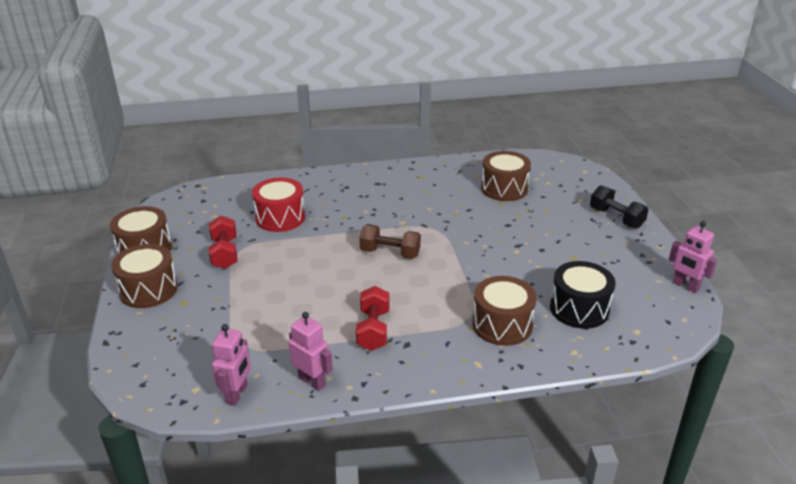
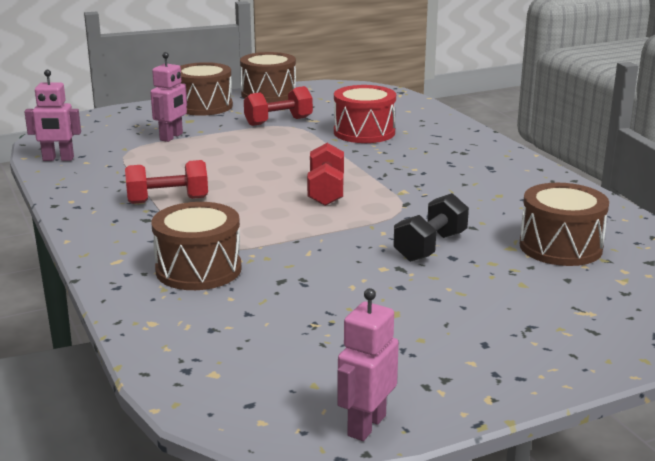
camera: 75 degrees right, 10 degrees down
(312, 381) = (78, 184): pink robot -> pink robot (171, 137)
(390, 253) = (326, 192): brown dumbbell -> red dumbbell
(579, 309) = (255, 322): black drum -> none
(616, 218) = (555, 350): black dumbbell -> black dumbbell (430, 247)

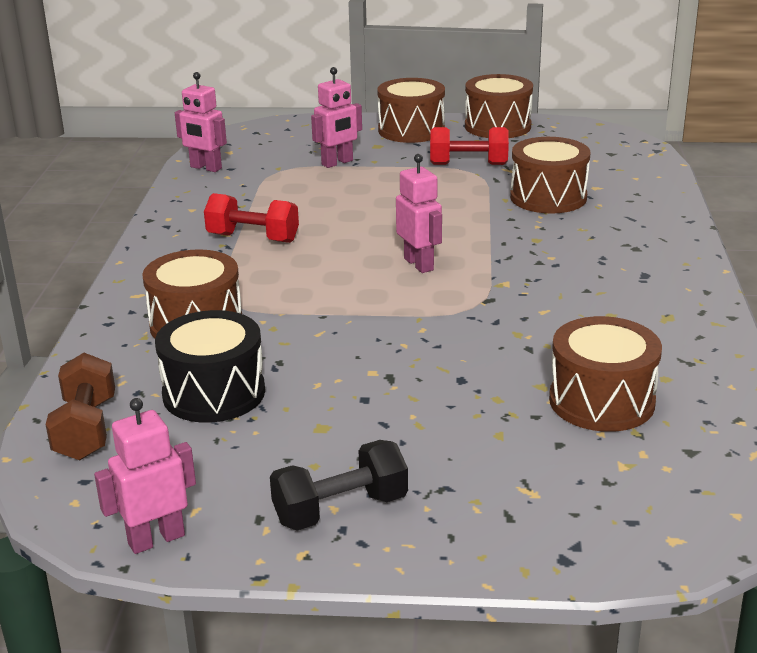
camera: 30 degrees right, 5 degrees up
(201, 367) = (86, 429): none -> brown dumbbell
(278, 313) = (214, 393): none -> black drum
(326, 192) = (419, 264): red dumbbell -> pink robot
(364, 132) = (548, 197): red drum -> brown drum
(430, 247) = (452, 360): black dumbbell -> black dumbbell (340, 510)

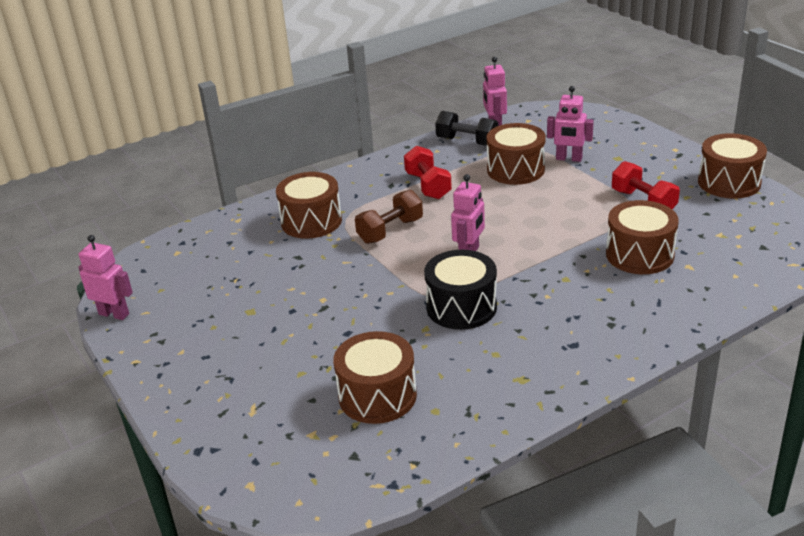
camera: 55 degrees right, 5 degrees up
(86, 429) = (184, 247): brown dumbbell -> brown dumbbell (390, 231)
(214, 393) = (250, 263): black drum -> black drum (461, 307)
(340, 510) = (181, 354): black dumbbell -> black dumbbell (467, 142)
(411, 130) = (663, 156): brown drum -> brown drum (515, 170)

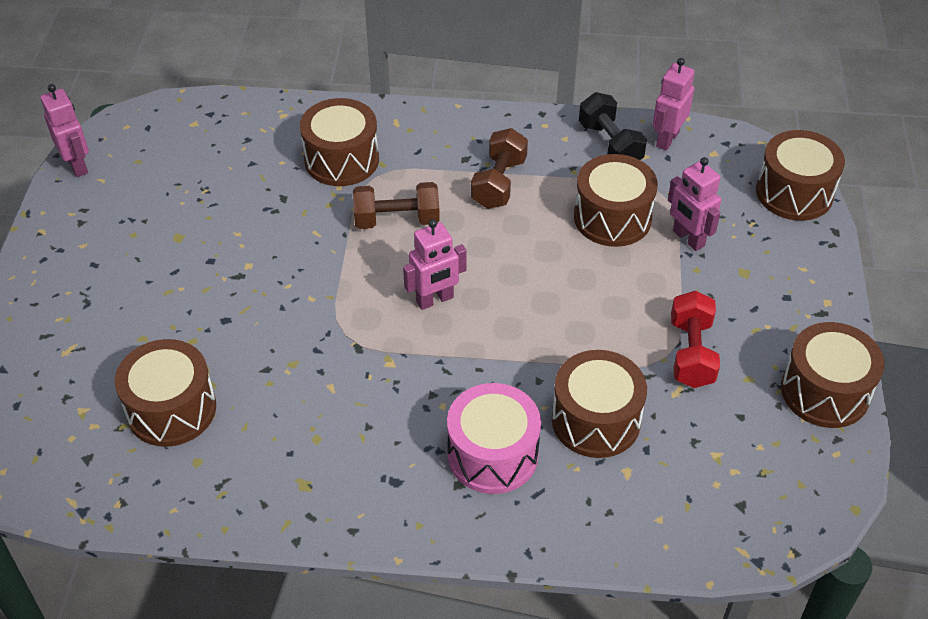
camera: 35 degrees right, 15 degrees up
(428, 186) = (499, 183): red dumbbell -> brown dumbbell
(461, 307) = (351, 362): black drum -> none
(593, 117) = (794, 193): none -> brown drum
(609, 300) = (492, 454): none -> pink drum

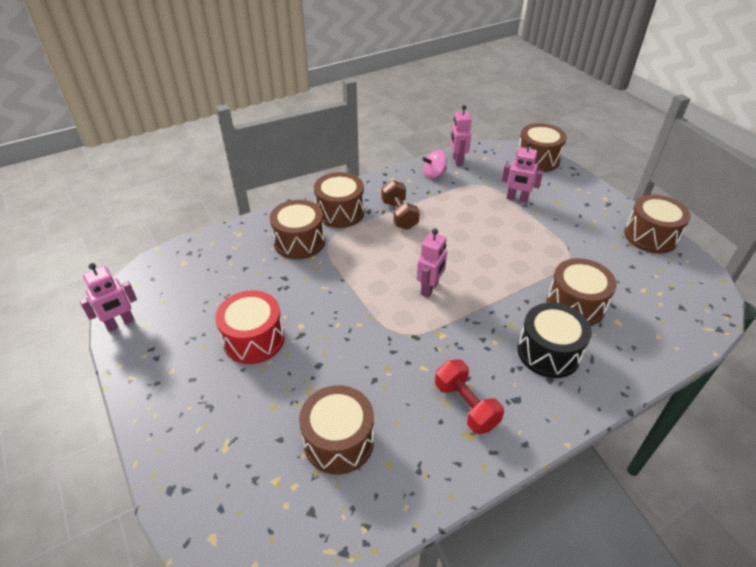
camera: 35 degrees left, 5 degrees down
(77, 165) = (120, 323): pink robot -> pink robot turned 120 degrees clockwise
(187, 254) = (254, 339): none -> red drum
(397, 220) = (364, 258): brown dumbbell -> none
(492, 454) = (548, 352): pink drum -> black drum
(610, 145) = (434, 174): black dumbbell -> pink spinning top
(612, 218) = (472, 206): brown drum -> brown drum (340, 212)
(691, 353) = (578, 249): red dumbbell -> red dumbbell (465, 405)

